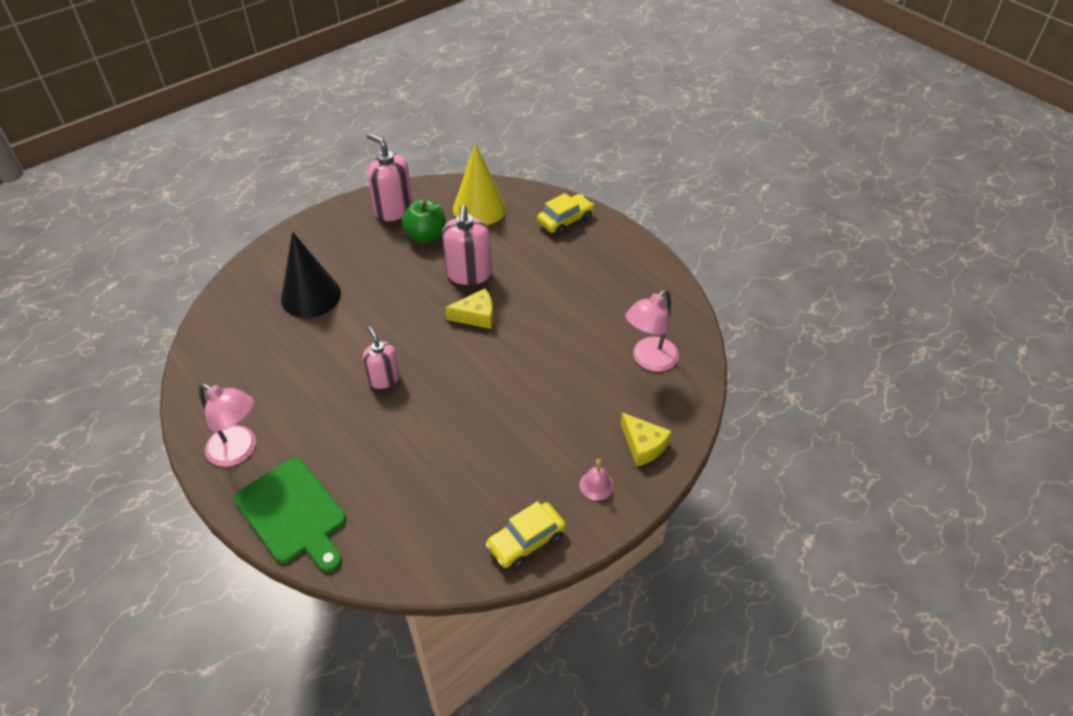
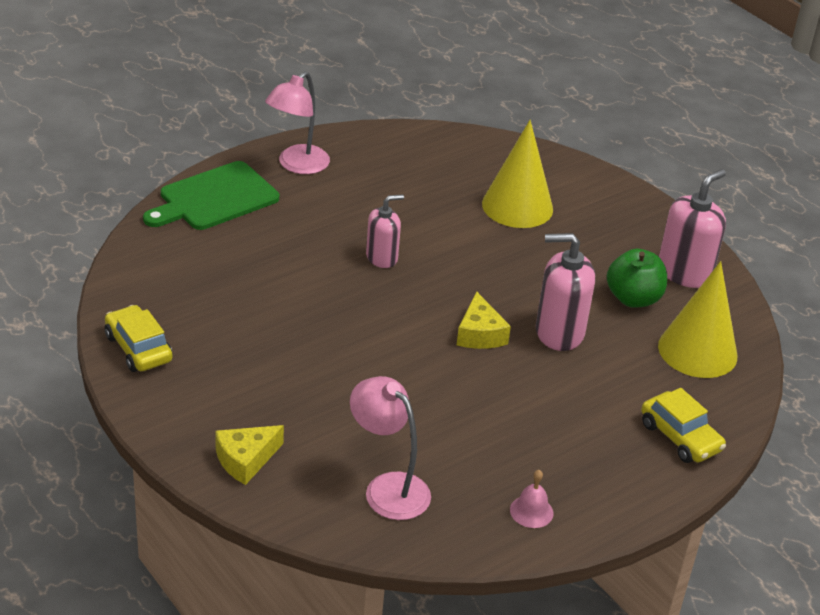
camera: 90 degrees right, 10 degrees down
(311, 296) = (517, 206): black cone -> yellow cone
(596, 485) = (196, 411): pink bell -> pink bell (531, 511)

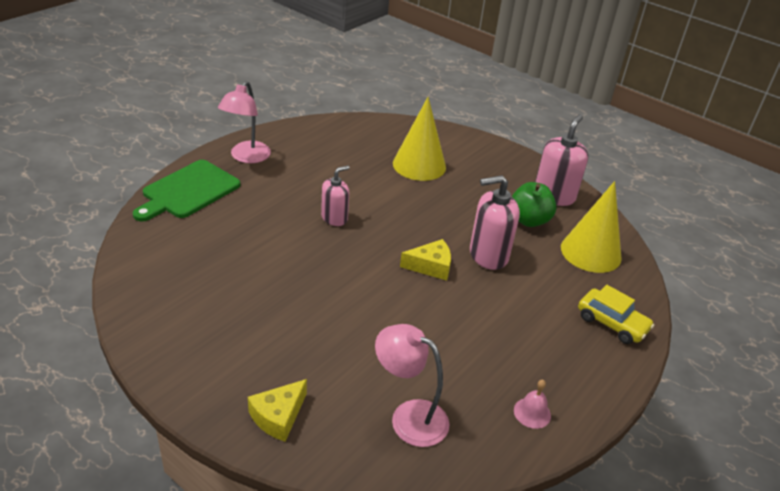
camera: 15 degrees left, 0 degrees up
(138, 348) = (155, 329): yellow car -> none
(479, 334) = (430, 266): yellow cheese -> yellow cheese turned 75 degrees counterclockwise

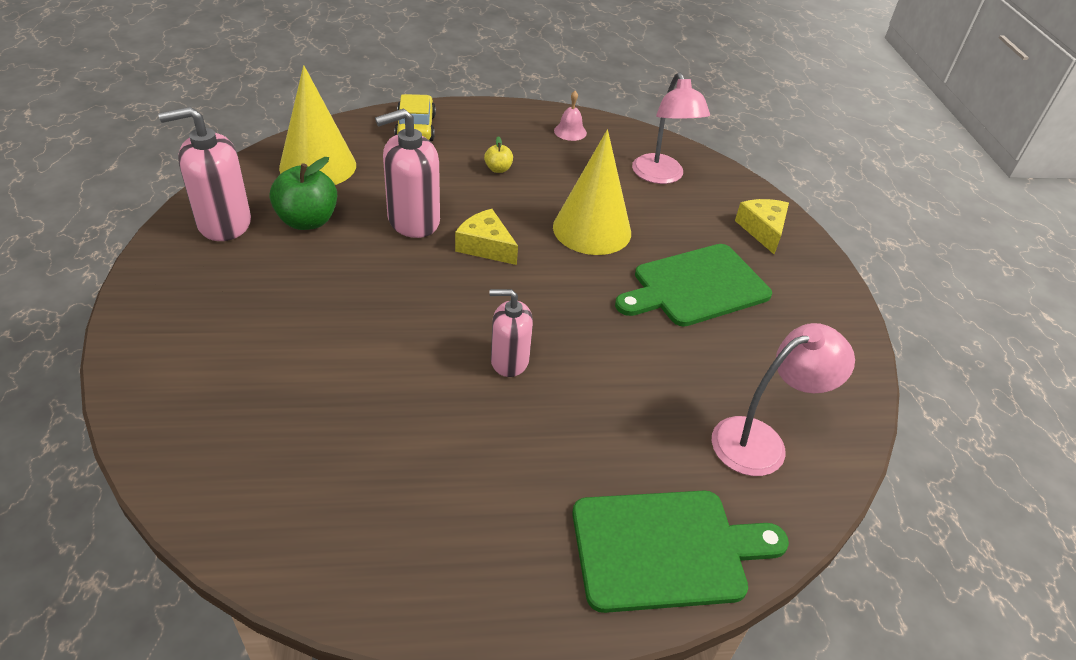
camera: 135 degrees left, 5 degrees up
(246, 157) = (505, 567): pink lamp -> pink lamp (761, 441)
(278, 416) = (763, 230): yellow cheese -> yellow cheese turned 90 degrees counterclockwise
(283, 324) = (696, 287): none -> green cutting board
(419, 165) = (284, 363): yellow cone -> yellow cone (592, 229)
(488, 255) = (413, 221): pink soap dispenser -> pink soap dispenser turned 120 degrees clockwise
(512, 328) = (498, 169): none -> yellow apple

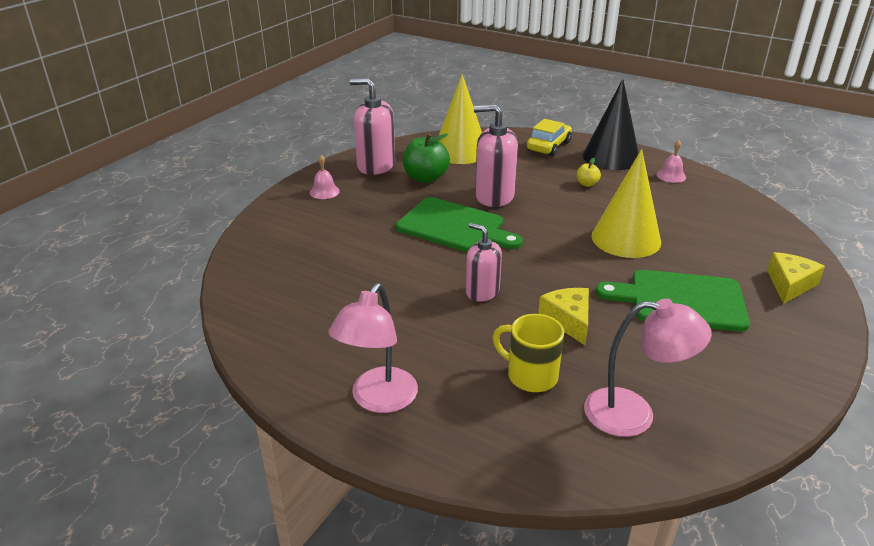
camera: 40 degrees right, 10 degrees down
(186, 290) = (324, 191): none -> pink bell
(485, 246) = (531, 225): yellow cheese -> yellow cheese (568, 320)
(494, 124) = (611, 157): none -> black cone
(642, 446) = (530, 375): none -> yellow mug
(661, 176) = (725, 223): pink lamp -> pink lamp (378, 400)
(666, 549) = (485, 439): green cutting board -> green cutting board (454, 227)

